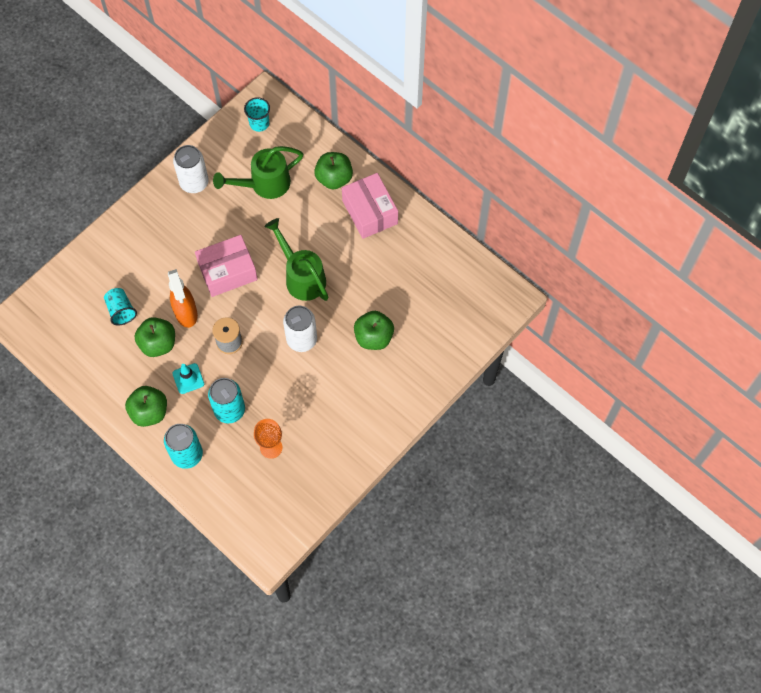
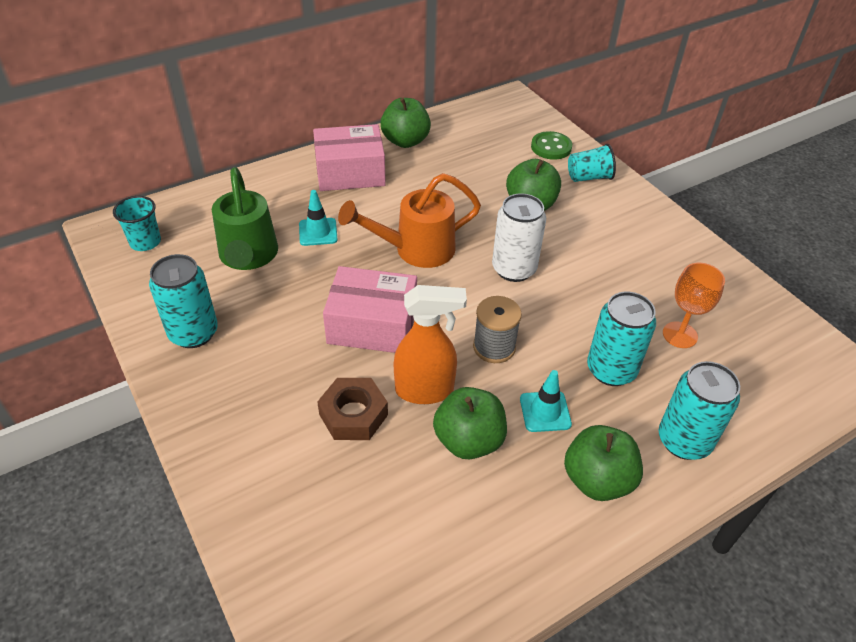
camera: 75 degrees left, 20 degrees down
(121, 311) = (384, 484): turquoise cup -> turquoise cup (588, 177)
(160, 282) = (353, 415): none -> brown nut
(194, 183) = (193, 333): white can -> turquoise can
(227, 272) = (372, 325): pink box -> pink box turned 75 degrees counterclockwise
(300, 214) = (318, 232): none -> turquoise traffic cone
(302, 277) = (416, 249): green watering can -> orange watering can
(334, 178) = (282, 191): green apple -> green apple (405, 141)
(451, 339) = (551, 147): none -> green button

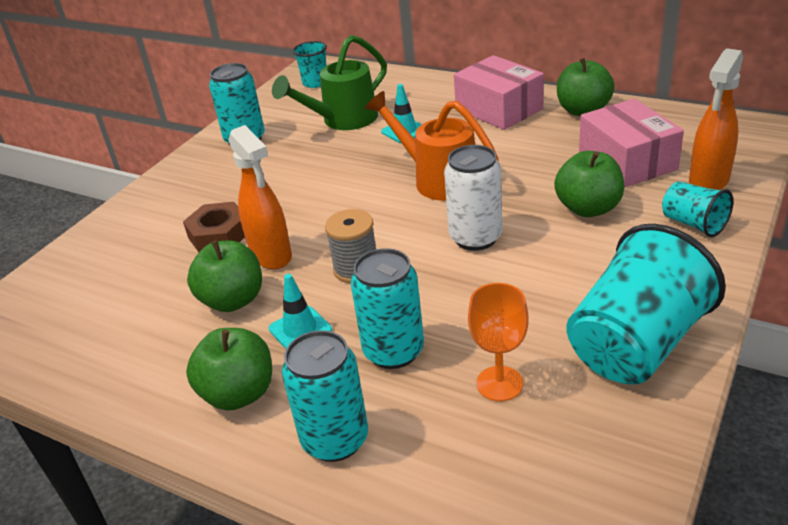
camera: 65 degrees right, 10 degrees down
(372, 325) = (323, 200): pink box -> pink box (627, 161)
(551, 147) = (708, 182): green button -> orange spray bottle
(683, 261) = (636, 344): none -> turquoise cup

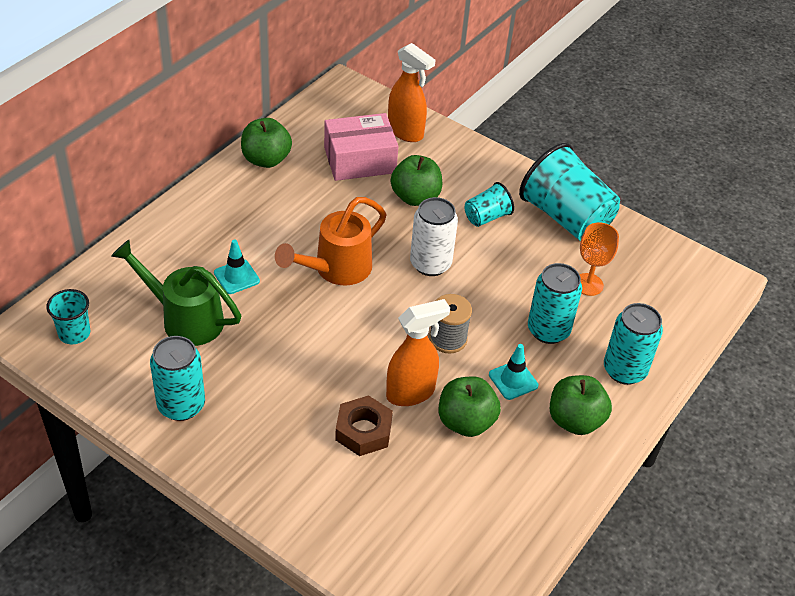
camera: 90 degrees left, 10 degrees up
(343, 120) = (185, 319): green watering can -> green watering can turned 150 degrees clockwise
(498, 109) = (231, 207): pink box -> none
(693, 224) = (453, 156): turquoise cup -> turquoise cup (486, 217)

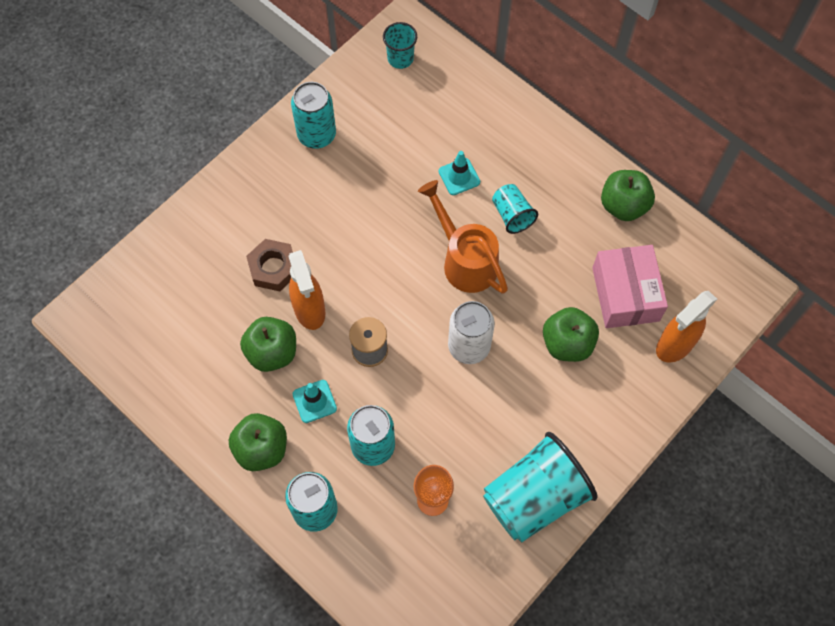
camera: 100 degrees right, 20 degrees up
(185, 319) = (410, 137): green watering can -> none
(486, 217) = (536, 412): turquoise cup -> turquoise cup (512, 215)

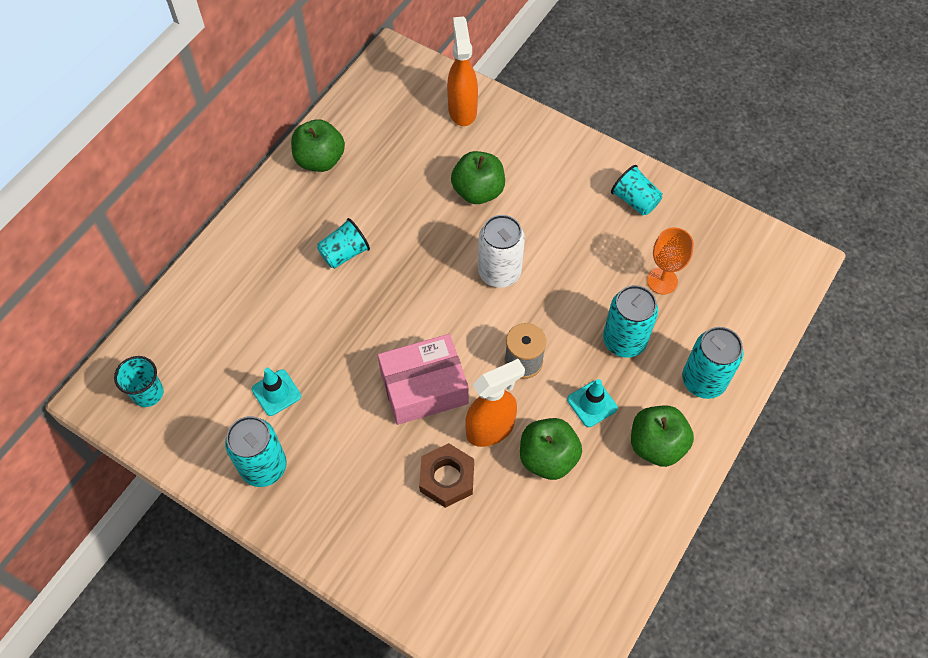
camera: 100 degrees left, 5 degrees down
(459, 176) = (303, 308): turquoise traffic cone -> turquoise traffic cone (276, 392)
(465, 260) = (404, 288): orange watering can -> none
(534, 497) = (635, 200): turquoise cup -> turquoise cup, size x0.50
(625, 294) = (417, 150): pink box -> pink box (424, 388)
(674, 345) = (462, 110): orange spray bottle -> orange spray bottle turned 135 degrees counterclockwise

